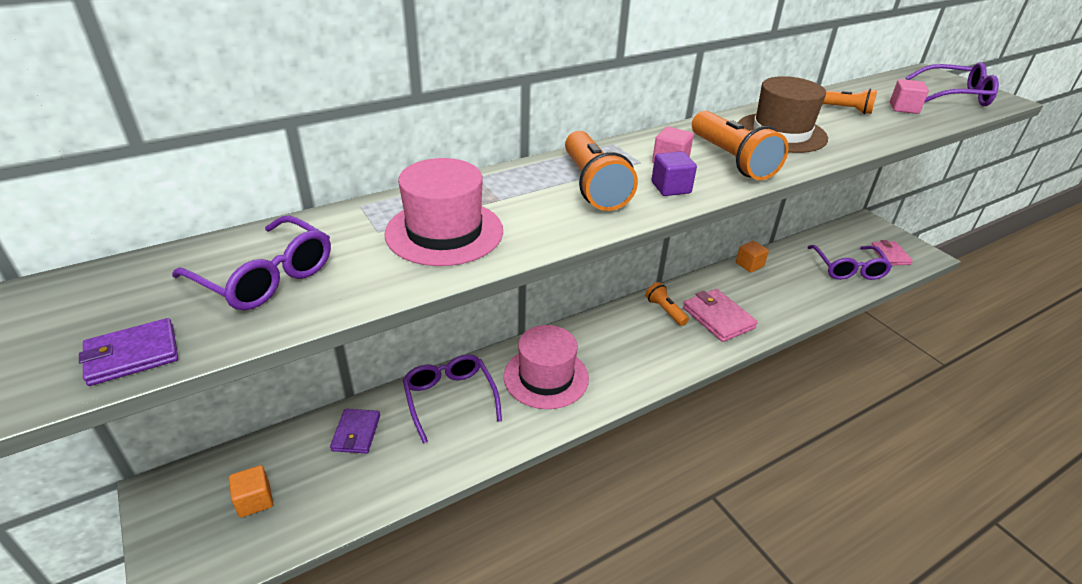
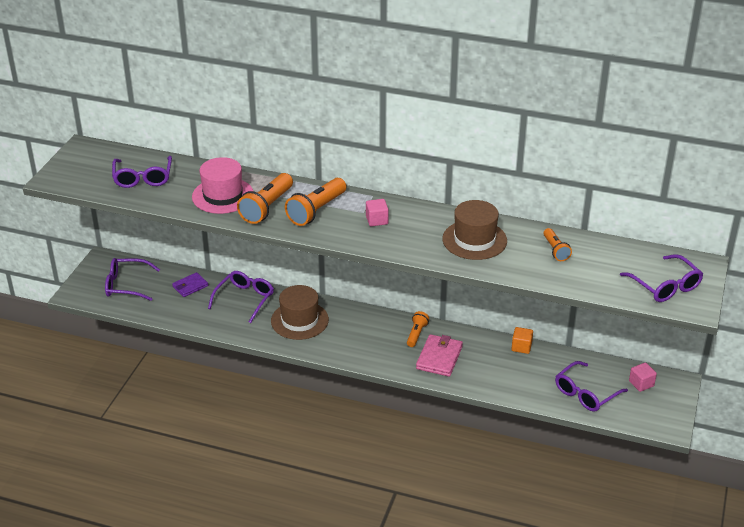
camera: 50 degrees right, 0 degrees up
(132, 355) = (78, 183): purple wallet -> none
(254, 500) = (126, 285): orange cube -> purple glasses
(546, 377) = (299, 320): pink hat -> brown hat
(671, 188) = (347, 232): purple cube -> none
(732, 160) = (409, 237): orange flashlight -> orange flashlight (267, 207)
(890, 255) = (639, 408): pink wallet -> none
(903, 108) = (598, 271): pink cube -> pink cube (641, 384)

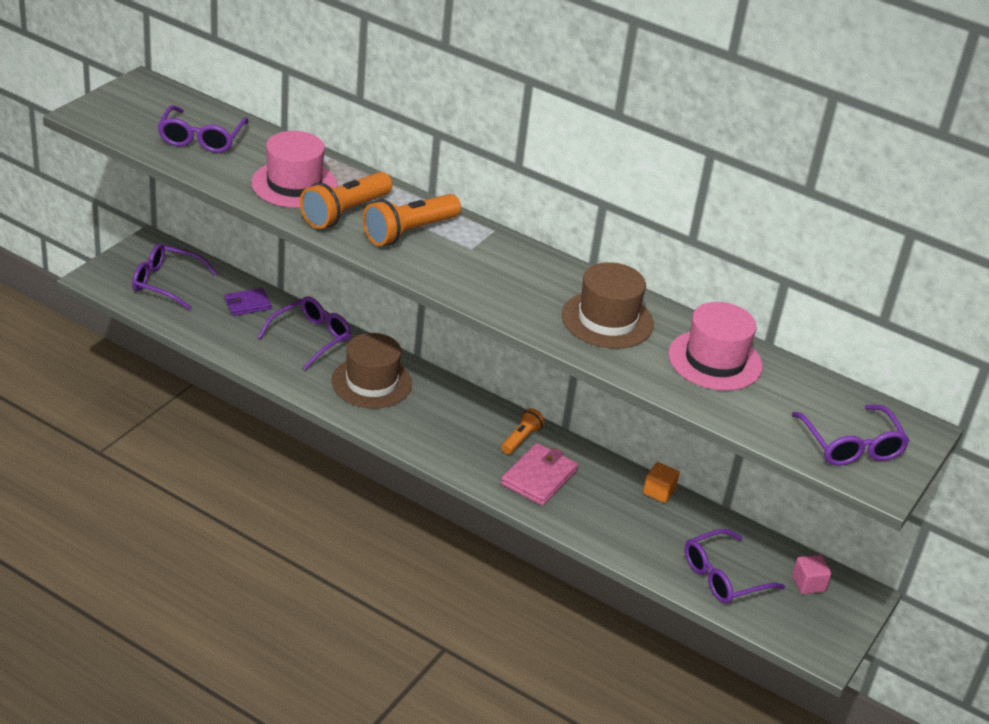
camera: 10 degrees right, 0 degrees up
(377, 220) = (485, 263): pink cube -> none
(555, 250) = (715, 360): orange flashlight -> pink hat

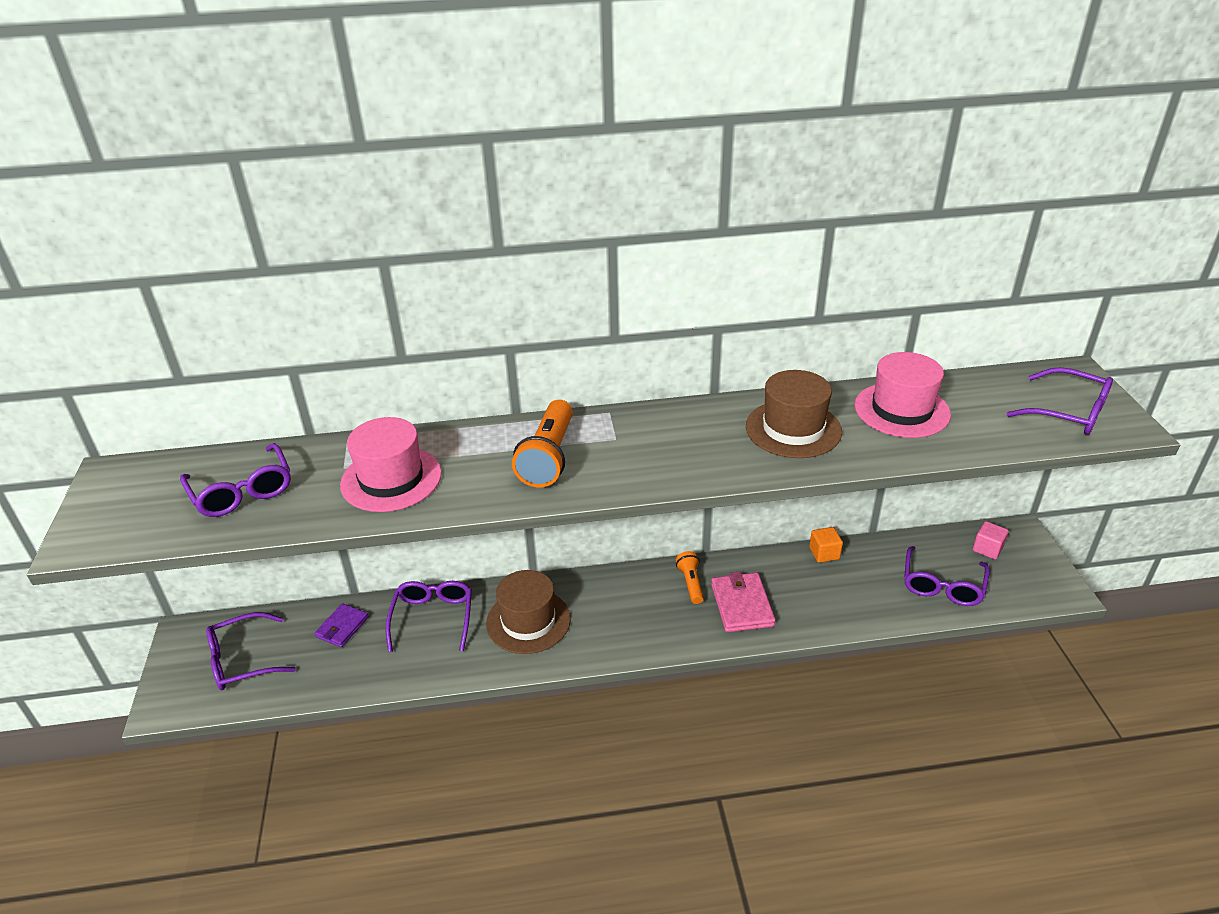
camera: 35 degrees left, 0 degrees up
(345, 213) = (472, 476): orange flashlight -> none

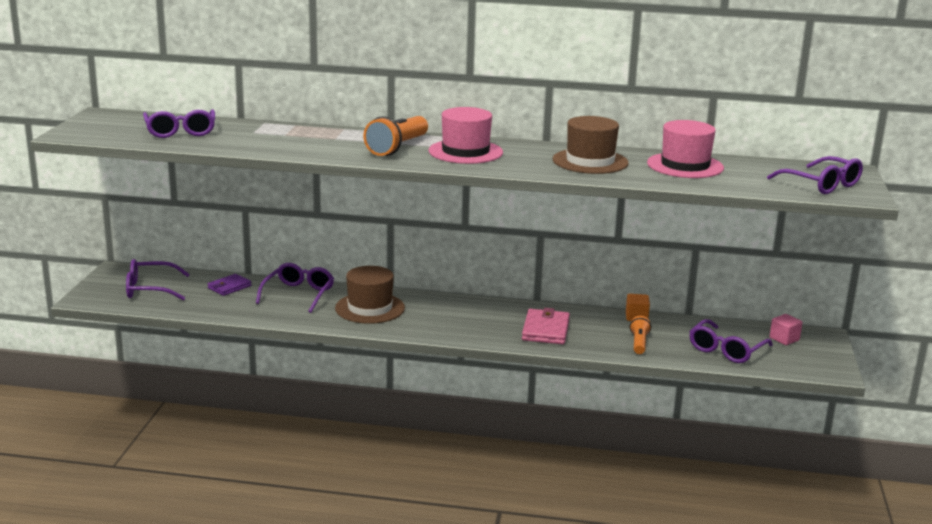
camera: 15 degrees right, 15 degrees down
(391, 479) = (281, 140): pink hat -> pink hat (465, 152)
(690, 583) = (512, 313): orange flashlight -> orange flashlight (639, 343)

